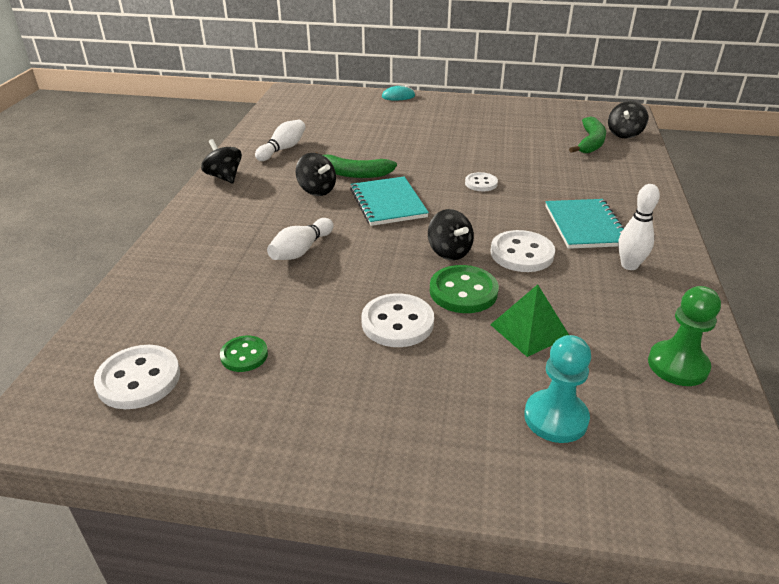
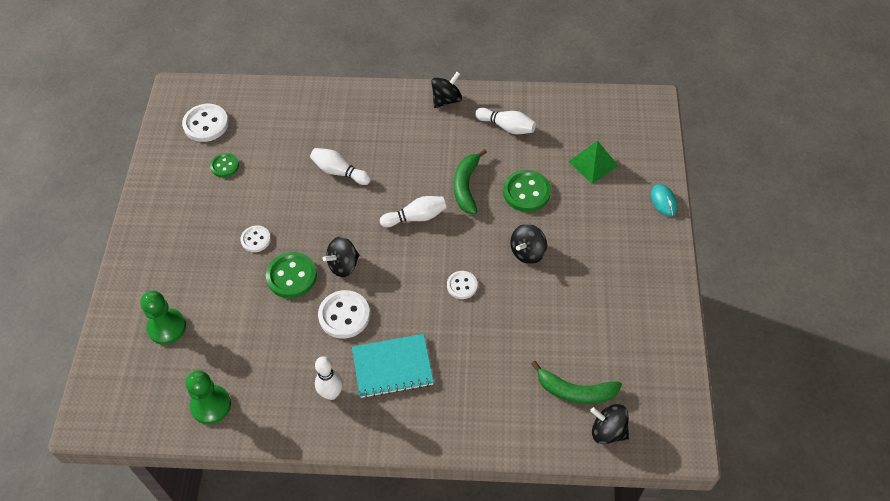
camera: 85 degrees right, 20 degrees up
(317, 190) = (432, 165): black spinning top -> black spinning top (527, 252)
(371, 146) = (526, 192): none -> green button
(388, 203) = (416, 217): turquoise notebook -> white bowling pin
(397, 323) = (256, 239): white button -> white button, size x0.61
(529, 330) = (248, 317): green pyramid -> green pyramid (593, 163)
(555, 418) = (167, 327): turquoise pawn -> green pawn

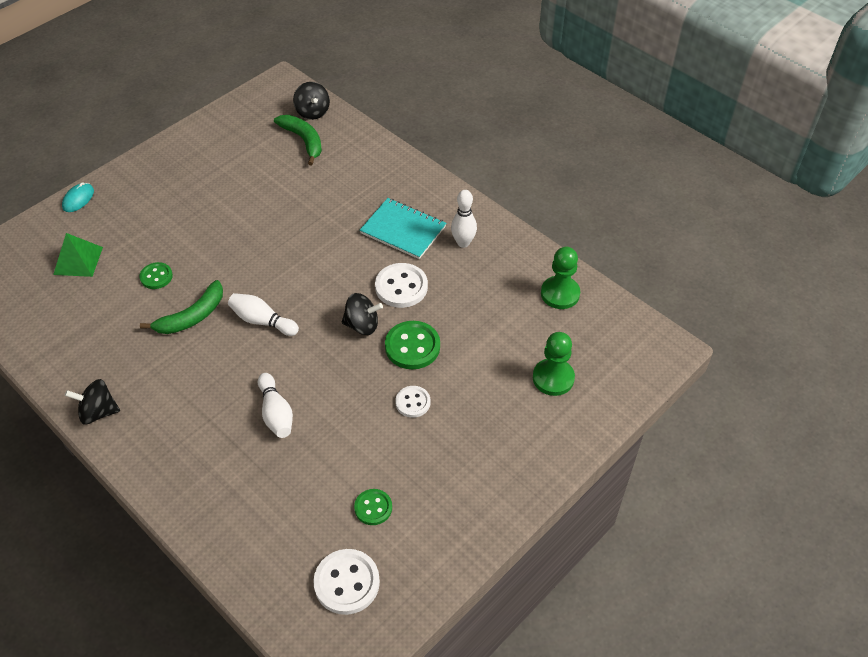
camera: 140 degrees left, 5 degrees down
(462, 285) = (292, 246): white button -> none
(506, 127) = (90, 342): white bowling pin -> none
(526, 192) = (156, 277): green button -> green button, size x0.61
(527, 252) = (218, 235): black spinning top -> none

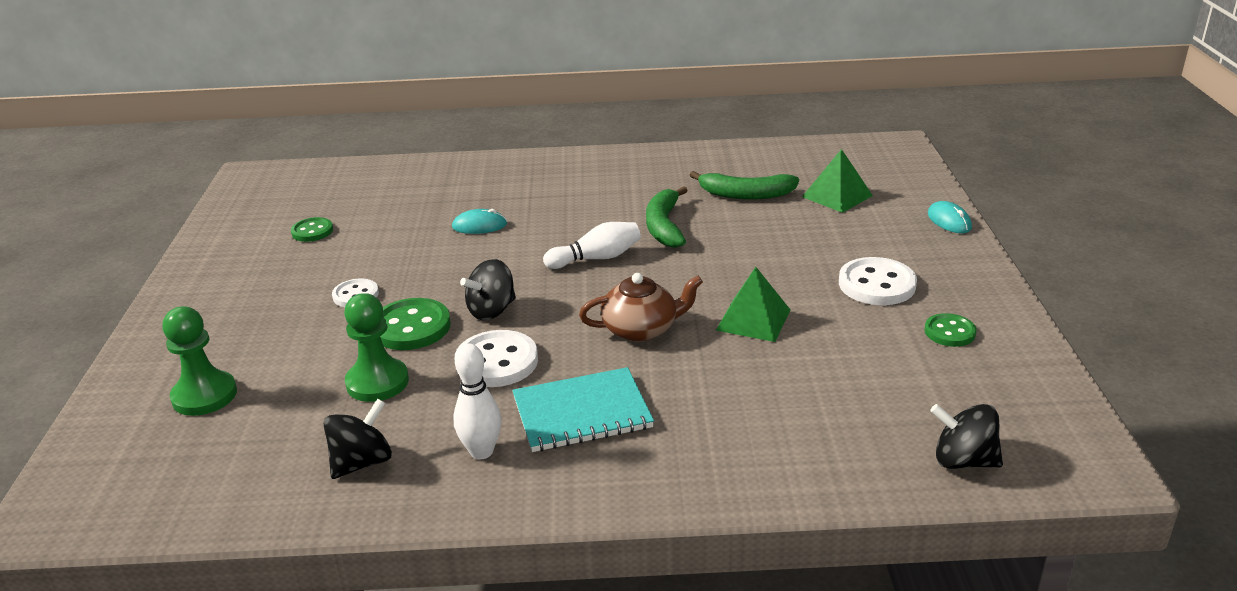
camera: 135 degrees right, 20 degrees down
(98, 412) = (622, 158): black spinning top -> black spinning top (362, 462)
(156, 277) = (752, 226): green button -> green button (949, 332)
(266, 219) = (753, 320): none -> green pyramid
(276, 413) = (479, 226): white bowling pin -> turquoise mouse
(303, 140) = (891, 418): green banana -> green banana (746, 195)
(317, 253) = (641, 329): none -> brown teapot
(347, 583) = (288, 198): white button -> white button (876, 284)
(560, 294) = (270, 482): green pawn -> green pawn (377, 382)

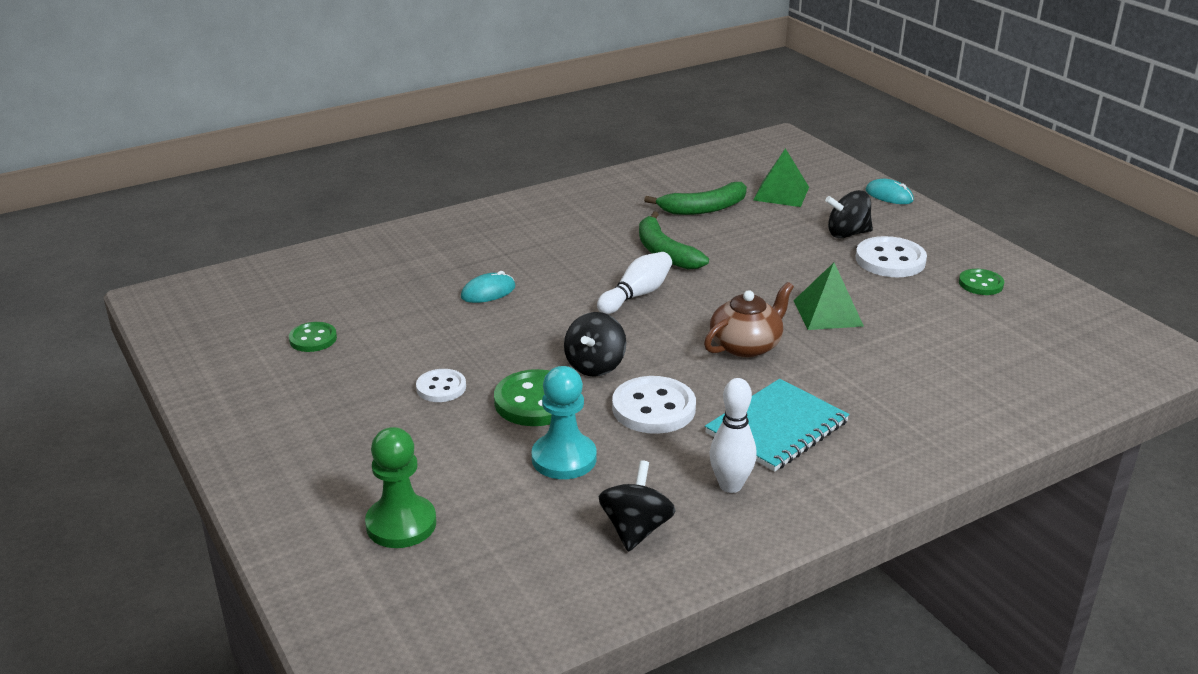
camera: 30 degrees left, 0 degrees up
(377, 382) = (564, 458): green pawn -> turquoise pawn
(963, 461) = (1086, 376): black spinning top -> black spinning top (847, 234)

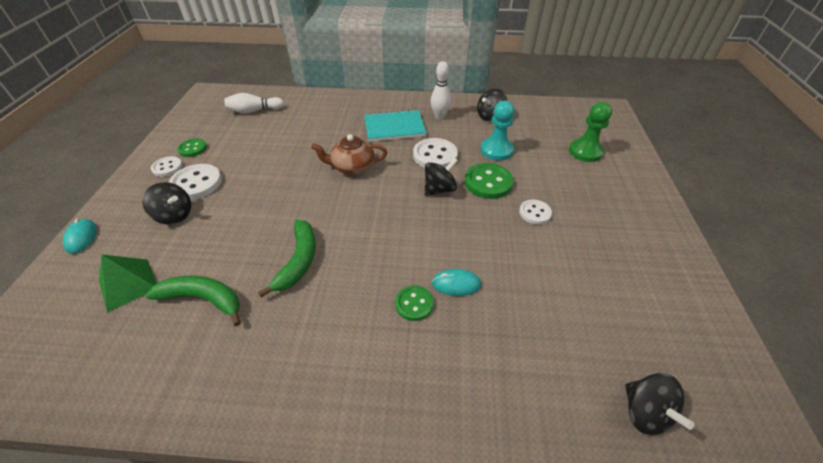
camera: 145 degrees left, 15 degrees up
(271, 279) = (644, 412): none -> black spinning top
(313, 339) = (611, 297): green button -> green button (414, 304)
(636, 295) = (364, 229): white bowling pin -> white bowling pin (254, 111)
(828, 313) = (287, 166): green pyramid -> none
(957, 259) = (167, 167): none -> white button

